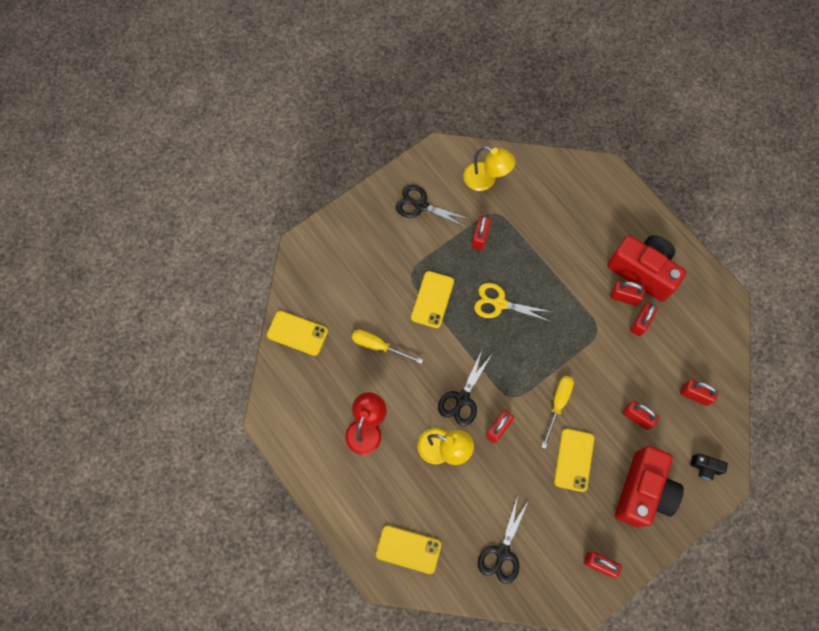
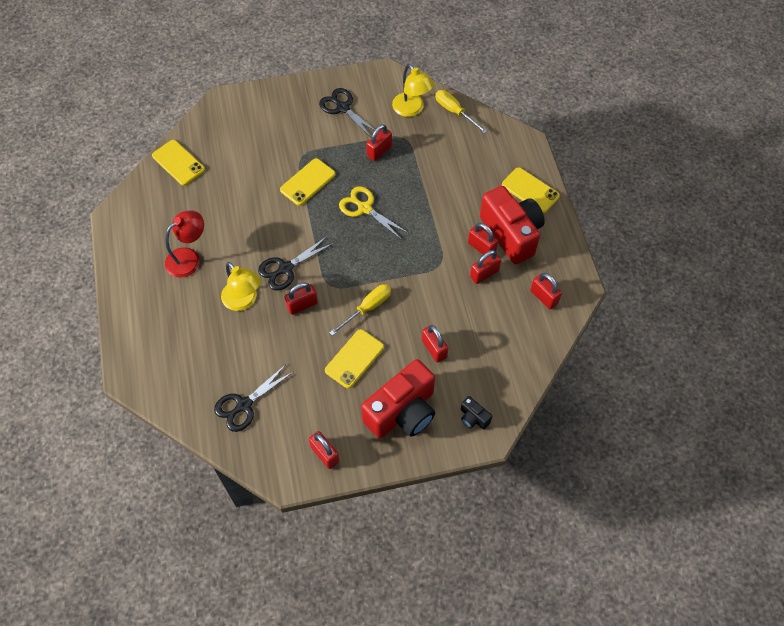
camera: 25 degrees right, 10 degrees down
(378, 346) = (239, 199): yellow screwdriver -> yellow screwdriver (454, 112)
(408, 549) = (164, 366): yellow phone -> yellow phone (530, 190)
(694, 395) = (500, 353): red padlock -> red padlock (543, 297)

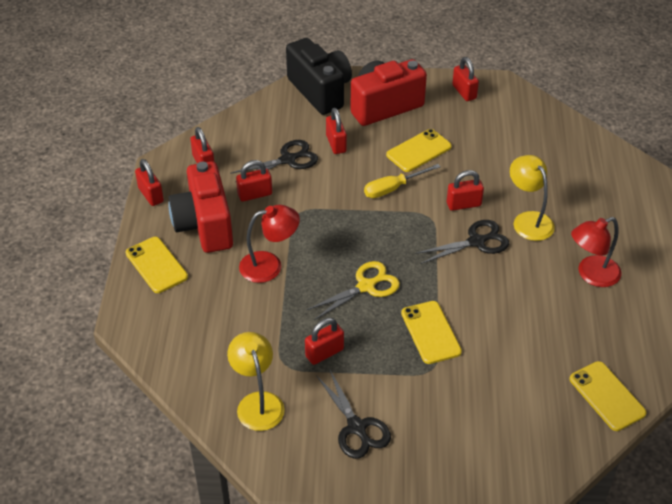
camera: 165 degrees left, 15 degrees down
(244, 405) = (536, 137): black scissors -> black scissors (288, 159)
(308, 182) = (430, 332): yellow phone -> yellow phone turned 75 degrees counterclockwise
(364, 208) = (366, 286): yellow scissors -> yellow scissors turned 90 degrees counterclockwise
(444, 209) = (269, 265): none -> red lamp
(454, 112) = (199, 386): yellow screwdriver -> none
(473, 418) = (320, 91): black camera -> black camera, size x2.38
(481, 247) = (245, 219): red padlock -> red padlock (151, 195)

